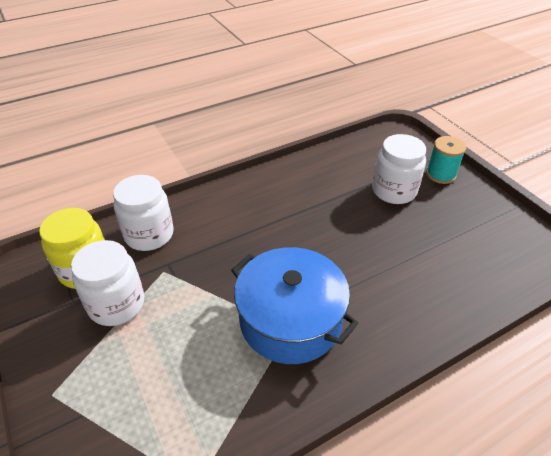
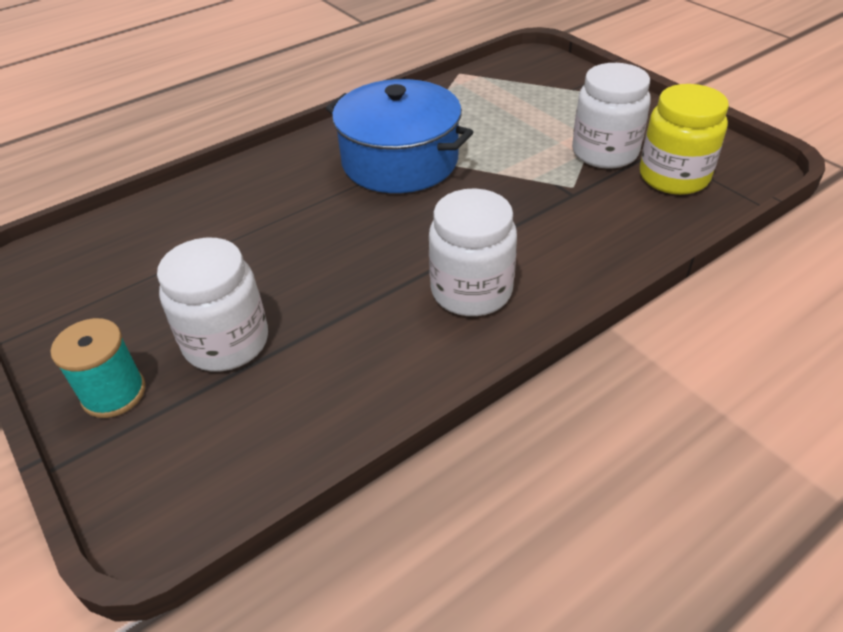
camera: 175 degrees right, 0 degrees up
(149, 235) = (624, 224): white jar -> white jar (471, 291)

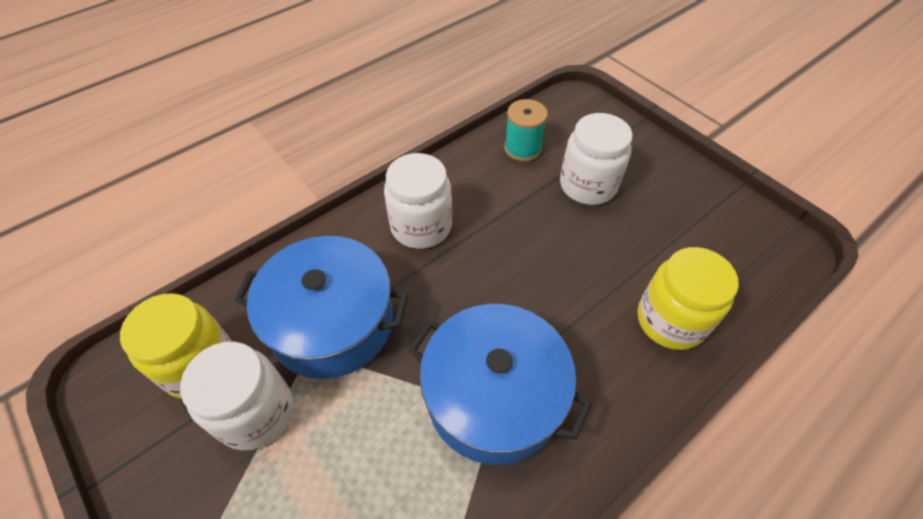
camera: 175 degrees right, 10 degrees up
(114, 393) = (640, 153): turquoise spool -> turquoise spool (522, 148)
(214, 206) = (670, 320): none -> yellow jar
(558, 205) = (332, 322): none -> blue pot

